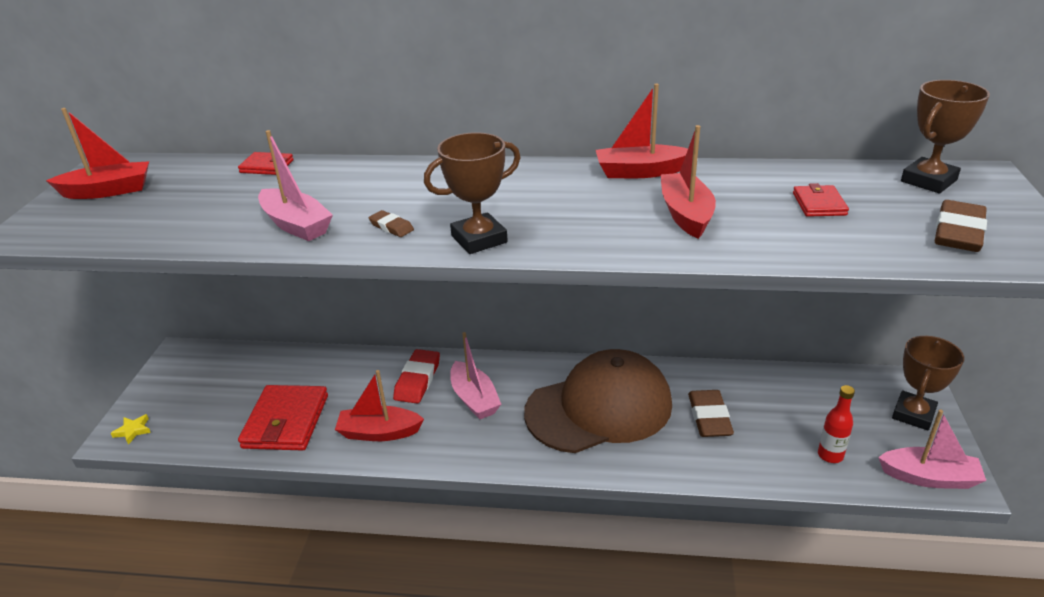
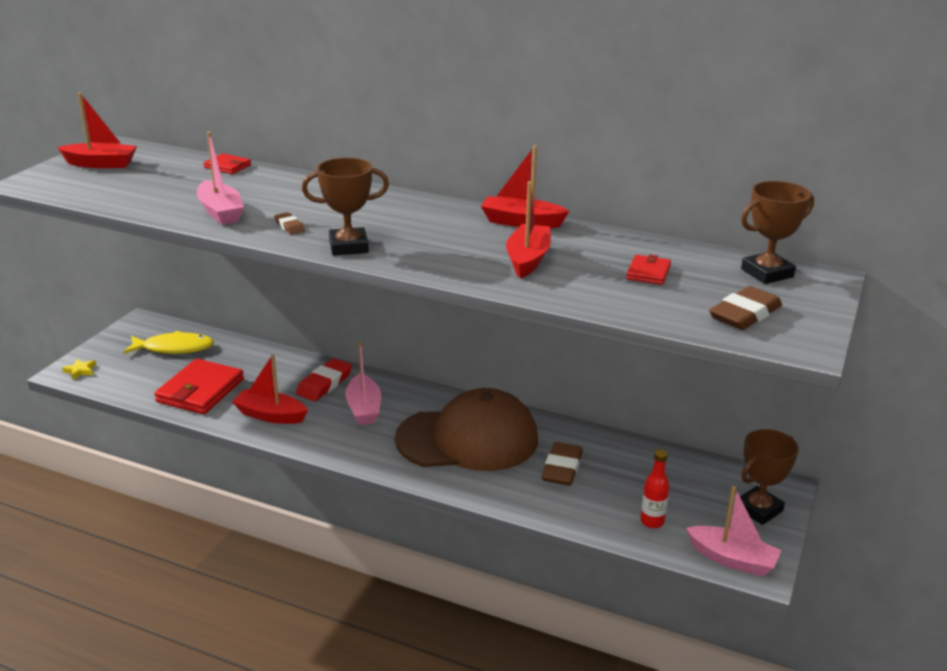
camera: 15 degrees right, 5 degrees down
(231, 376) = (174, 348): none -> yellow fish

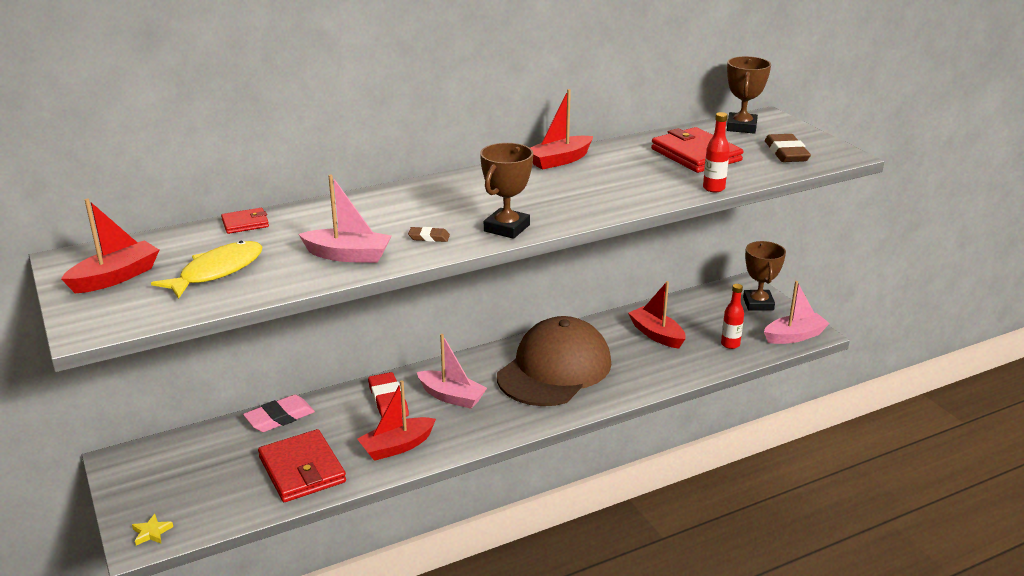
camera: 50 degrees left, 0 degrees up
(174, 348) = (202, 458): yellow fish -> yellow fish (217, 271)
(251, 352) = (279, 417): none -> pink eraser
(528, 259) = (624, 180): red boat -> red boat (656, 334)
(562, 468) = (636, 349): brown eraser -> none
(581, 304) = (713, 188): none -> red bottle
(648, 272) = (696, 155): red wallet -> red wallet, size x2.00

